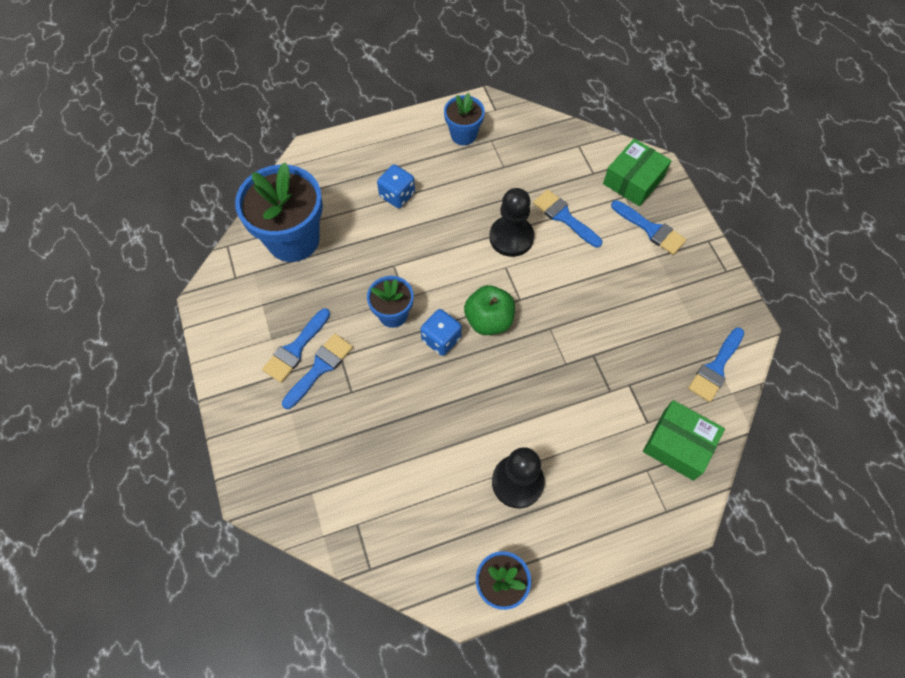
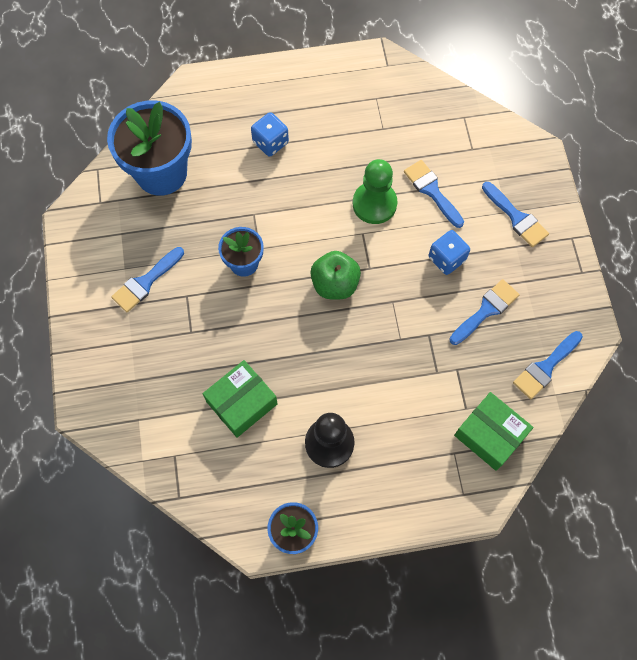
camera: 10 degrees right, 5 degrees up
(320, 368) = (165, 304): blue brush -> blue brush (486, 310)
(441, 339) = (285, 295): blue dice -> blue dice (446, 259)
(463, 135) = (349, 88): blue flower pot -> none
(511, 237) = (374, 204): black pawn -> green pawn
(633, 180) = (511, 163): green box -> green box (241, 402)

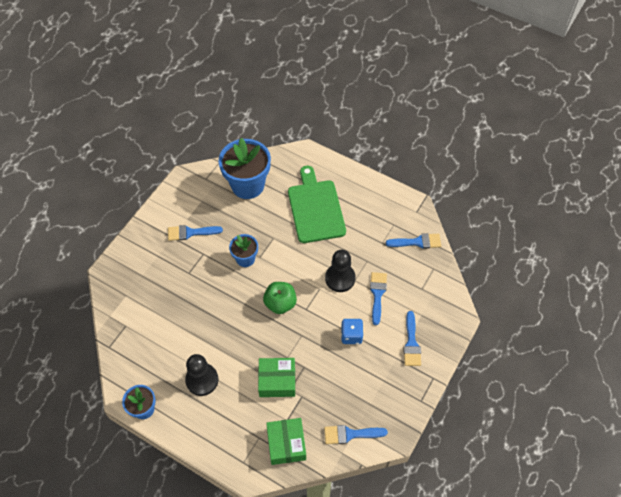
camera: 40 degrees right, 10 degrees down
(241, 402) = (179, 326): green box -> green box (277, 381)
(270, 142) = (315, 208): blue dice -> green cutting board
(374, 204) = (340, 278): green pawn -> black pawn
(486, 310) = (347, 378): blue brush -> blue brush (417, 242)

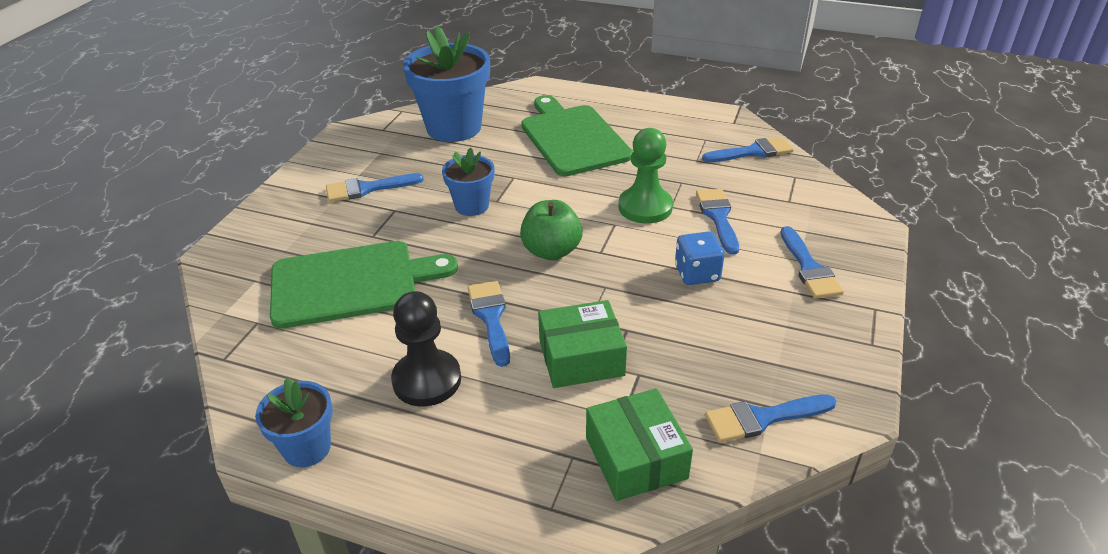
camera: 10 degrees left, 20 degrees down
(174, 307) = (351, 283): none -> green cutting board
(239, 345) = (491, 317): none -> blue brush
(340, 278) = (645, 207): black pawn -> green pawn

